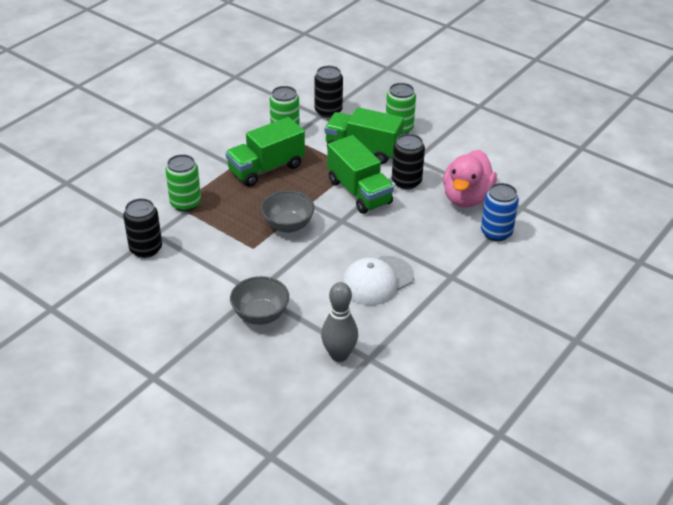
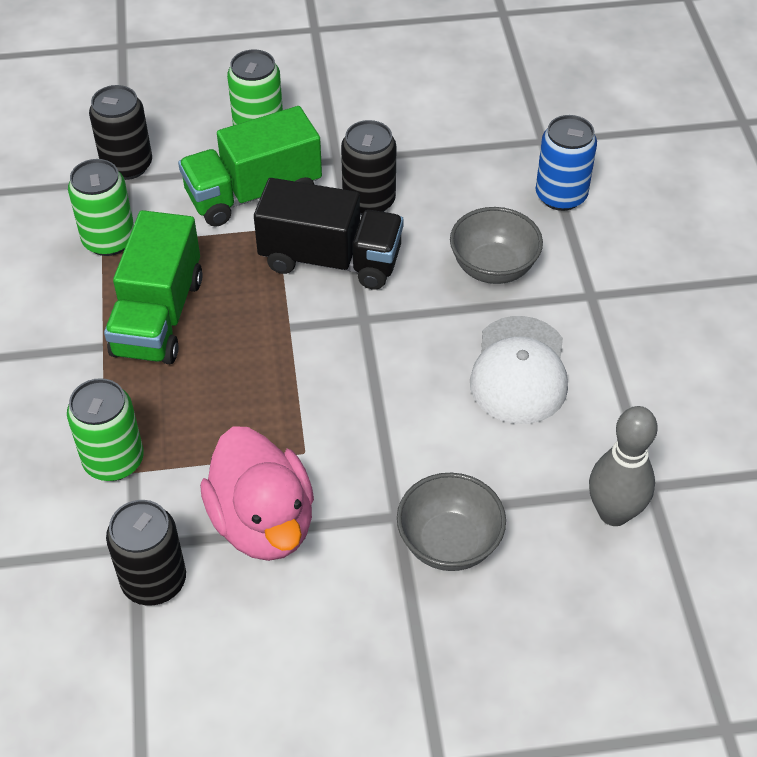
camera: 45 degrees left, 10 degrees up
(288, 225) = (305, 381): grey bowl -> grey bowl (493, 268)
(359, 192) = (330, 259): green truck -> black truck
(466, 198) = (468, 172): pink duck -> pink duck (263, 522)

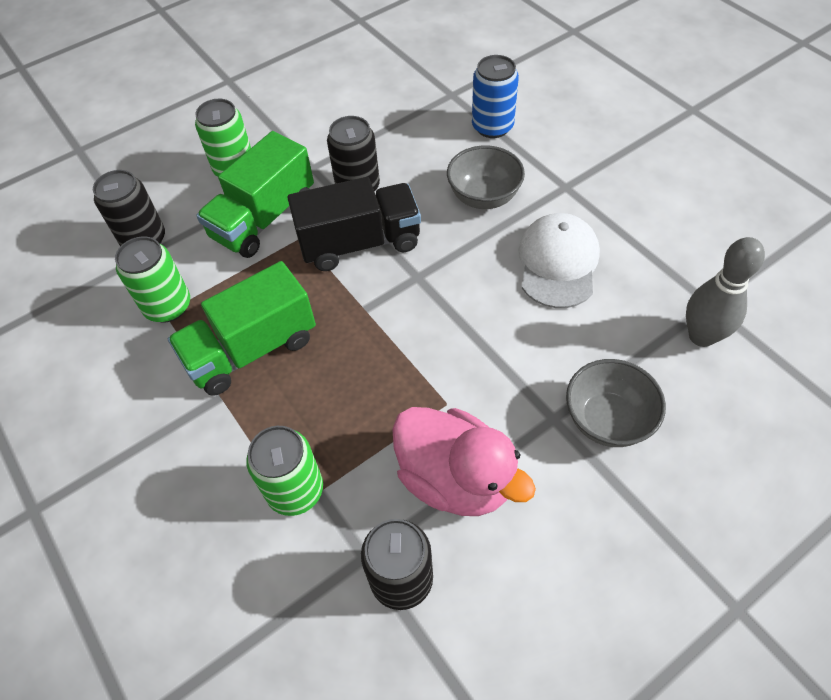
camera: 25 degrees left, 5 degrees up
(158, 316) = (252, 349): green truck -> green truck turned 75 degrees clockwise
(519, 371) = (558, 263): white cap -> white cap turned 150 degrees counterclockwise

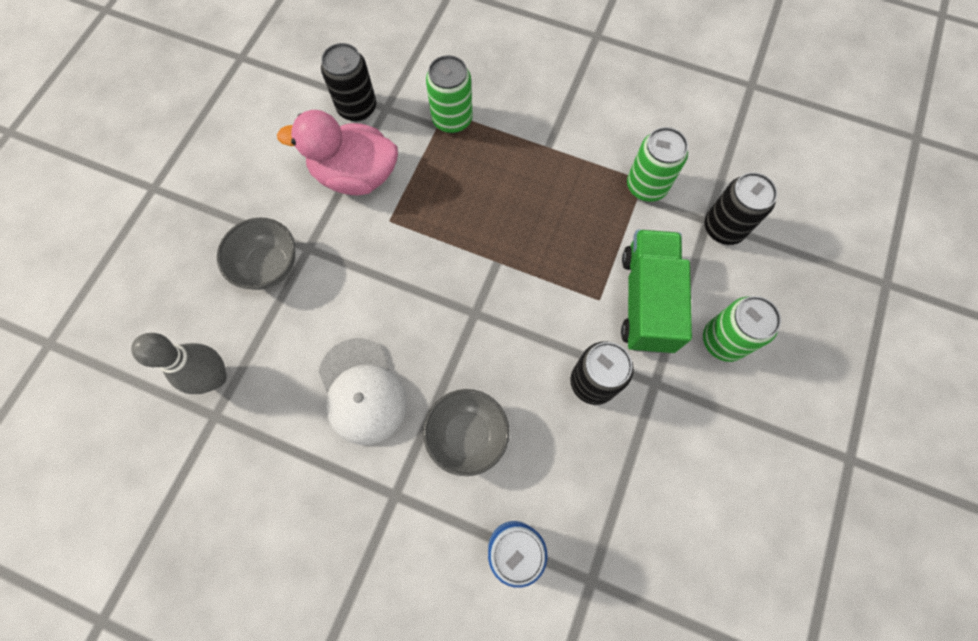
camera: 145 degrees right, 15 degrees up
(252, 349) = (555, 187): green truck -> none
(360, 243) = (545, 320): black truck -> none

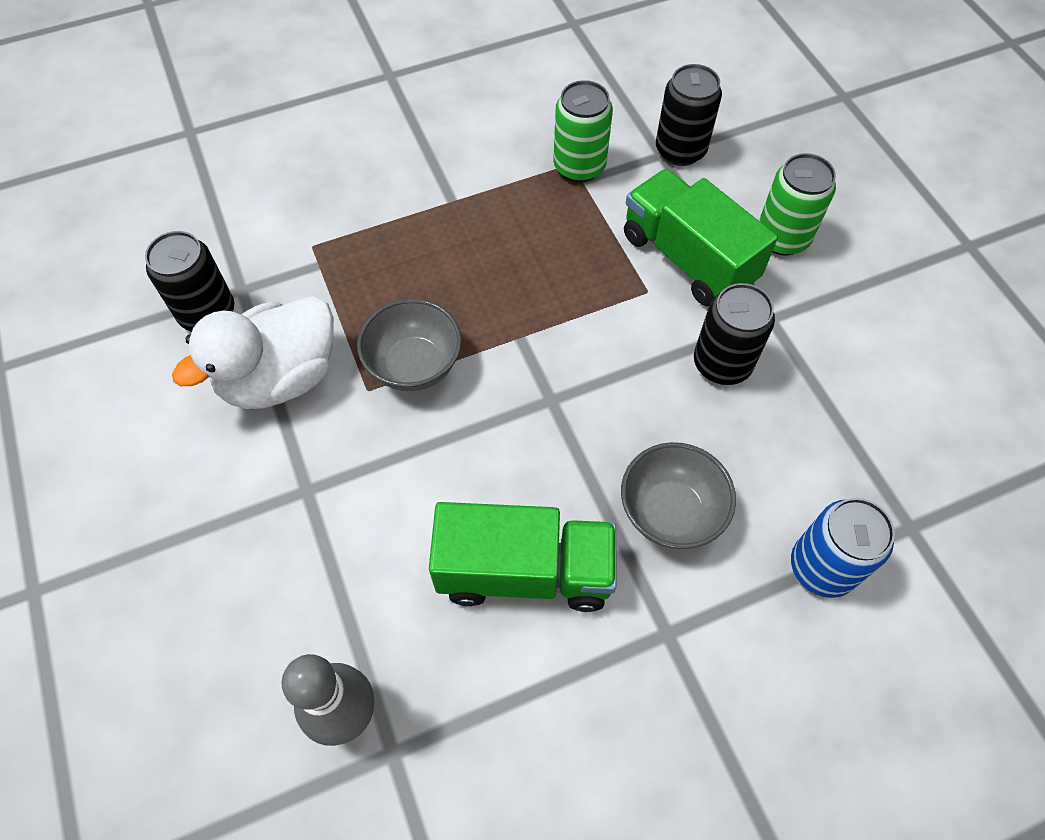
camera: 45 degrees left, 10 degrees down
(269, 266) = (281, 546): grey bowl -> grey bowl (414, 365)
(355, 175) = (280, 377): pink duck -> white duck
(362, 391) = (524, 571): white cap -> green truck
(452, 119) = (327, 247): green can -> none

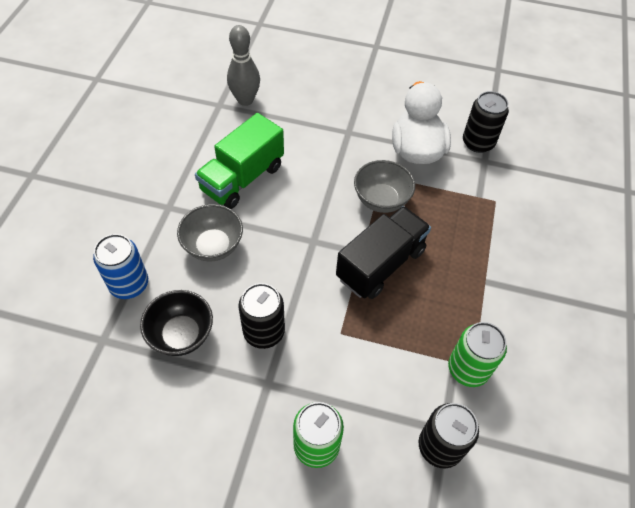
camera: 125 degrees right, 5 degrees down
(520, 307) = (380, 264): none -> black truck
(688, 258) = (346, 373): green truck -> none
(813, 445) = (181, 335): none -> black bowl

